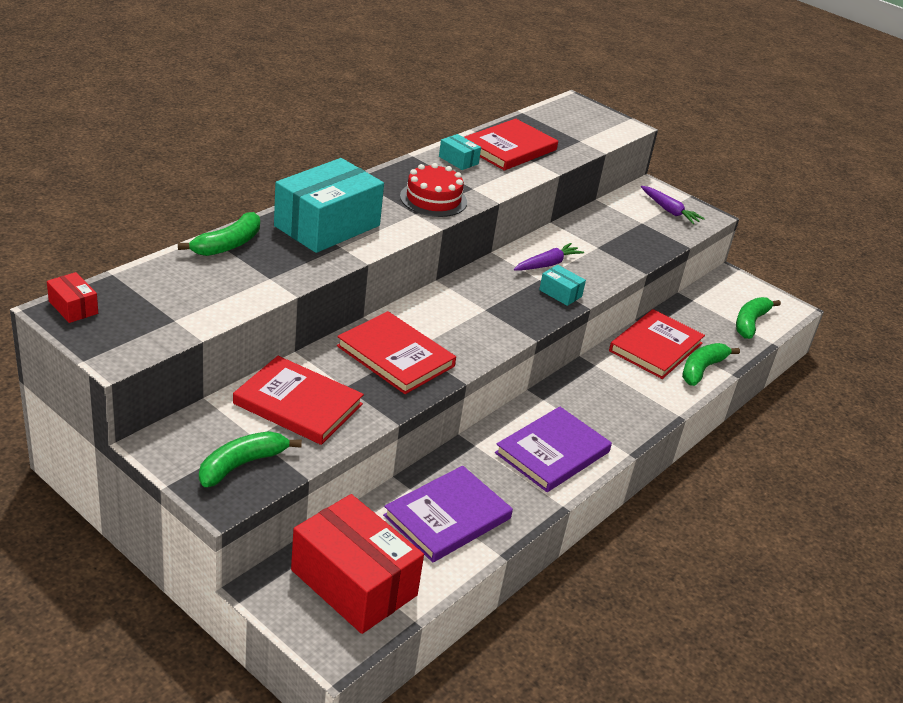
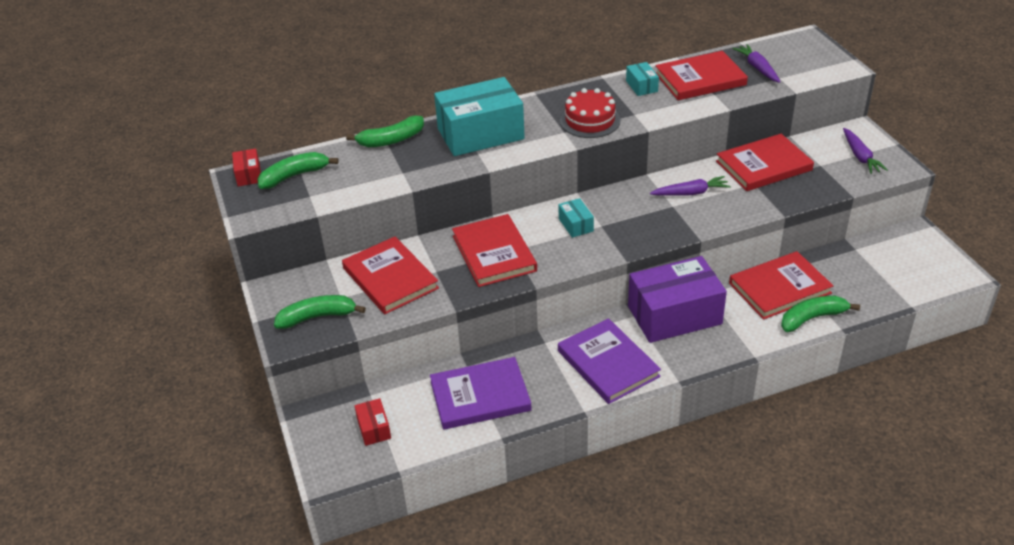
camera: 35 degrees right, 5 degrees up
(354, 582) = (374, 428): red box -> red box, size x0.43
(552, 452) = (608, 363): purple book -> purple book turned 75 degrees clockwise
(554, 133) = (757, 68): none -> purple carrot
(560, 293) = (682, 222): turquoise box -> turquoise box (575, 225)
(581, 391) = (674, 315): none -> purple box
(594, 229) = (763, 166): none -> red book
(750, 323) = (902, 282): green banana -> green banana (294, 176)

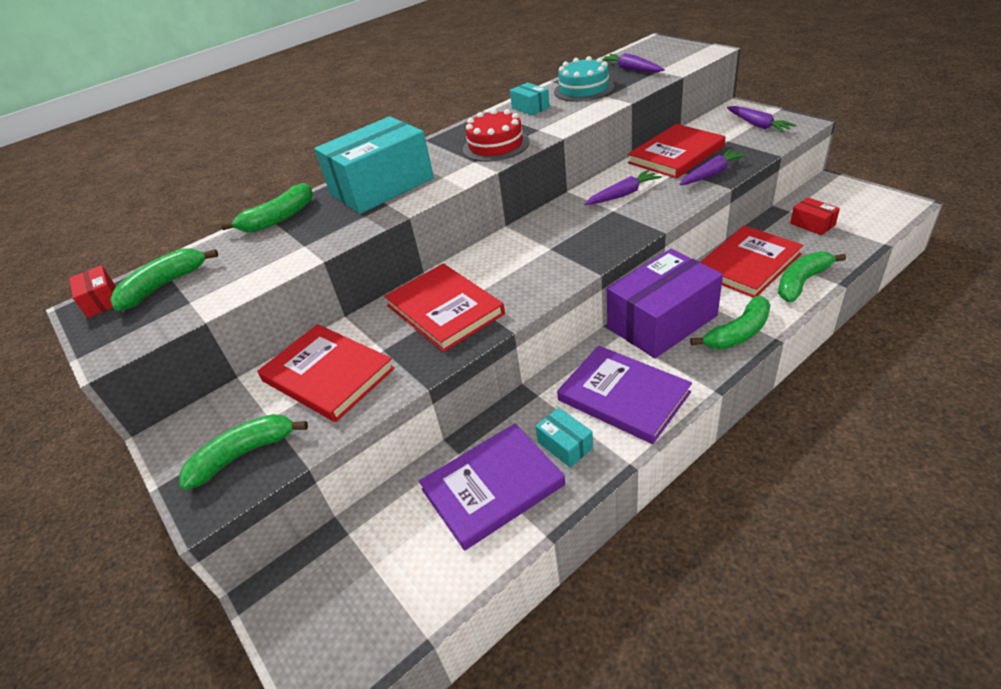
camera: 15 degrees left, 0 degrees up
(374, 428) = (369, 582): red box -> red box (812, 224)
(575, 225) = (522, 255): turquoise box -> turquoise box (565, 445)
(700, 79) = (584, 89): red book -> turquoise cake
(728, 344) = (738, 333): none -> green banana
(779, 196) = (711, 174): none -> purple carrot

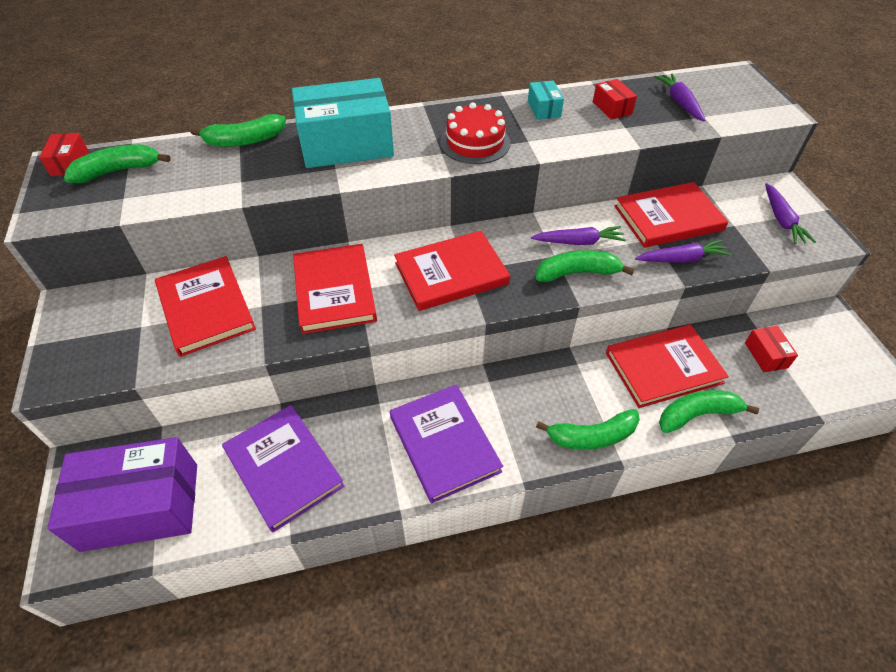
camera: 20 degrees right, 10 degrees up
(243, 454) = (102, 349): green banana -> green banana (577, 273)
(492, 487) = (283, 468): purple book -> purple book turned 60 degrees clockwise
(538, 255) = (451, 273): none -> red book
(565, 445) = (363, 463): turquoise box -> none
(584, 89) = (612, 108): turquoise cake -> red box
(662, 321) = (535, 387): purple box -> purple box (141, 506)

